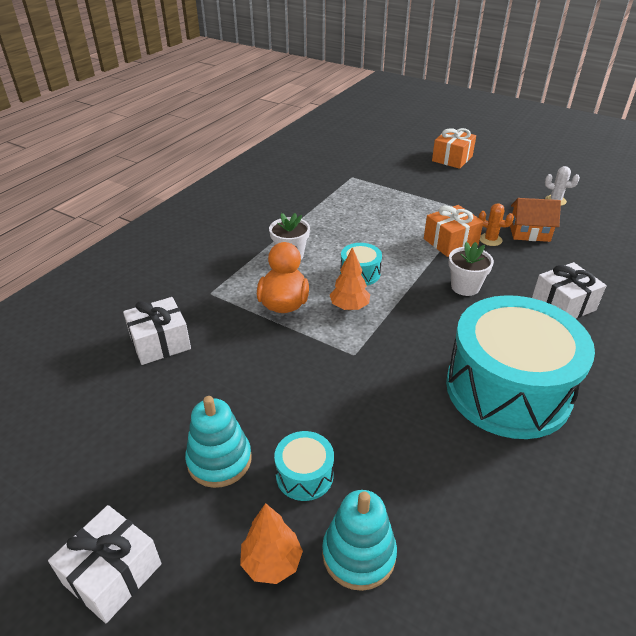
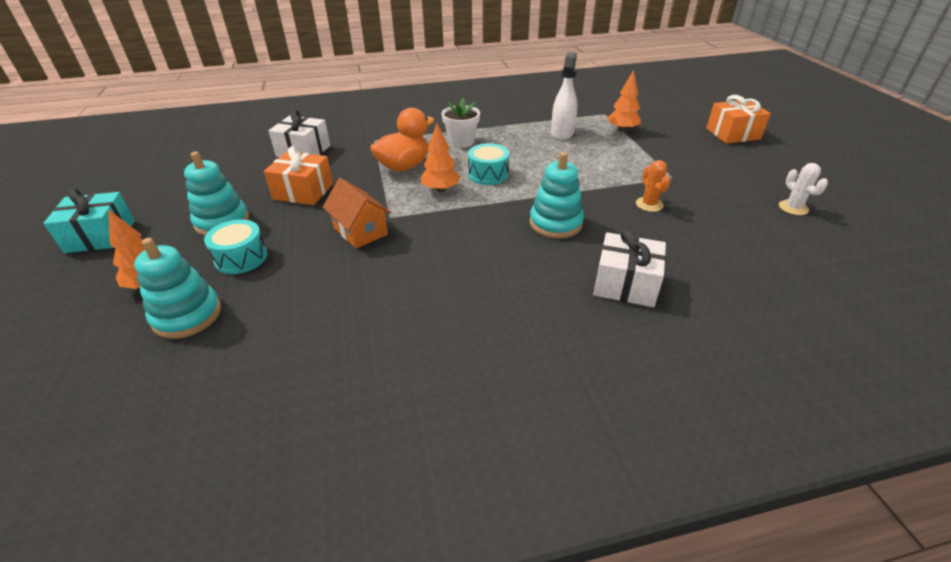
camera: 45 degrees right, 0 degrees up
(112, 574) = (100, 236): white gift -> turquoise gift
(350, 208) = (562, 133): none -> white spray bottle
(385, 186) = (622, 130): none -> orange tree
(450, 242) = (605, 189): orange gift -> orange gift (303, 191)
(465, 287) = (555, 223): white flower pot -> turquoise stacking toy
(507, 389) = (451, 304): turquoise drum -> none
(529, 233) = (704, 218): orange house -> orange house (360, 231)

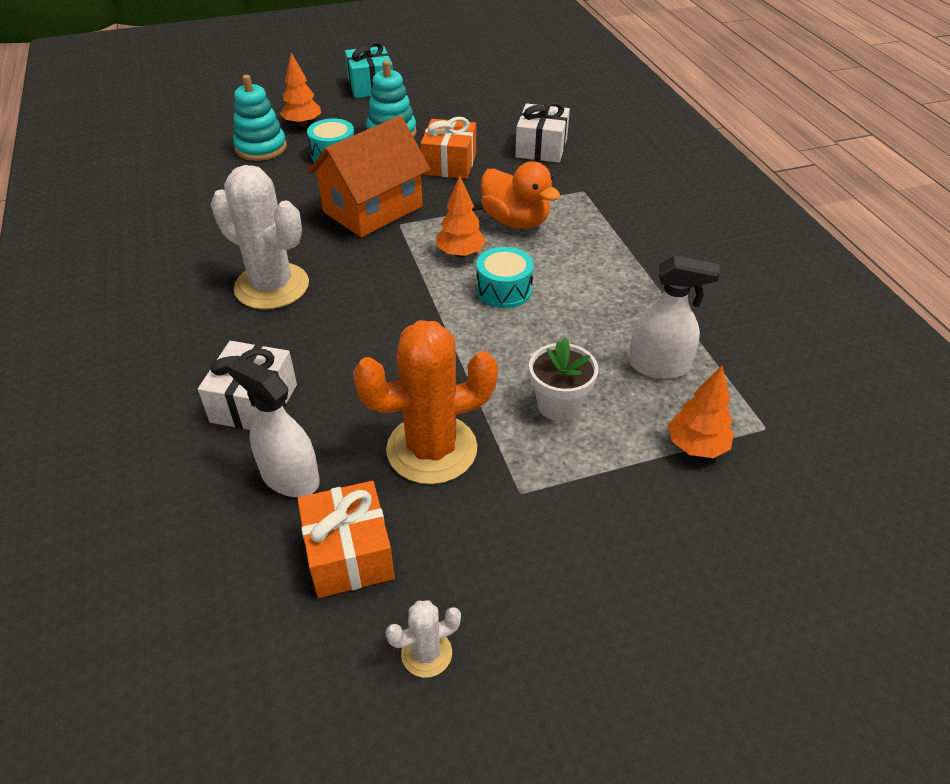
camera: 85 degrees right, 5 degrees up
(360, 231) = (373, 209): orange house -> orange house, size x1.62
(461, 142) = (596, 262): white flower pot -> white flower pot (559, 404)
(470, 286) = (272, 286): none -> white cactus
(555, 223) = (383, 350): turquoise stacking toy -> none
(649, 204) = (432, 449): orange cactus -> orange cactus, size x2.19
(694, 261) = (290, 477): none -> white spray bottle
(732, 134) = (738, 638): orange gift -> orange gift (349, 554)

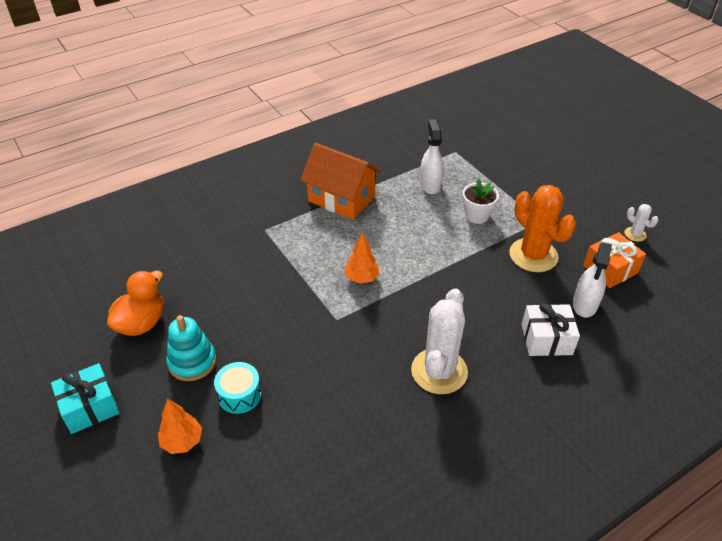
camera: 105 degrees left, 0 degrees up
(261, 148) = (238, 460): turquoise stacking toy -> none
(373, 209) = (321, 340): orange house -> orange house (341, 199)
(449, 164) = (241, 309): orange gift -> none
(504, 290) = (392, 251): turquoise drum -> none
(515, 221) = (313, 257): orange duck -> orange duck (141, 323)
(541, 148) = (205, 259): white gift -> none
(696, 446) = (479, 171): orange tree -> none

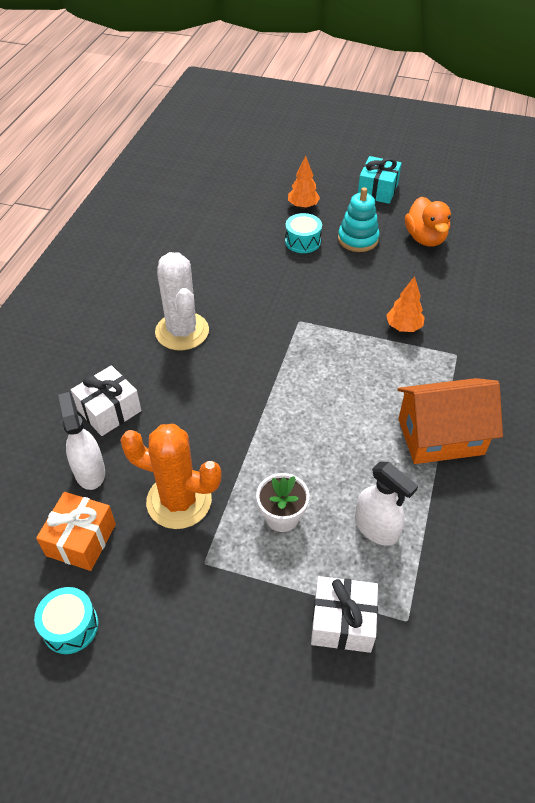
camera: 140 degrees right, 5 degrees up
(362, 278) = (319, 365): orange tree -> orange tree (403, 327)
(487, 166) = (342, 622): none -> white gift
(635, 234) = (70, 626): white cactus -> turquoise drum

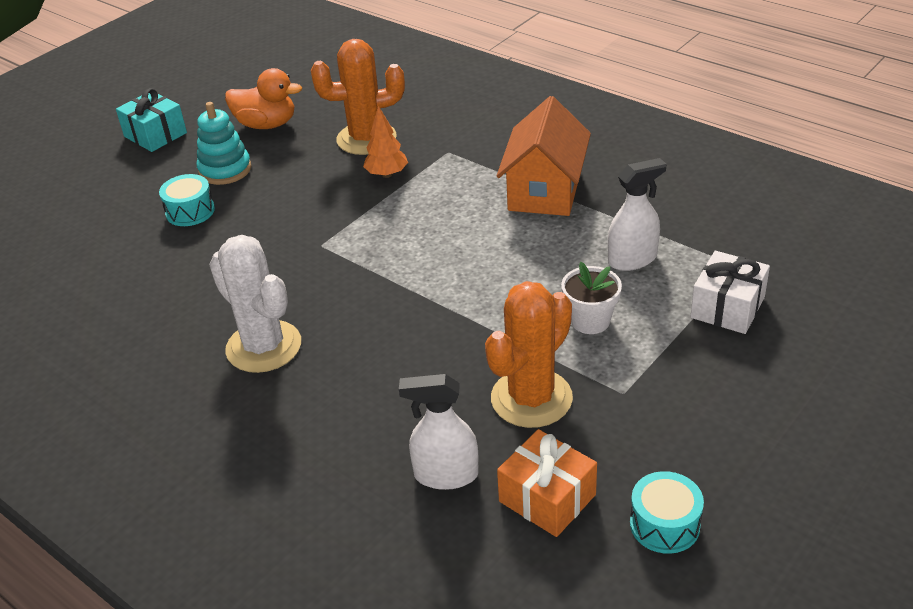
camera: 65 degrees left, 10 degrees down
(109, 410) = (355, 440): white gift -> none
(182, 331) = (264, 347): white cactus -> white cactus turned 45 degrees clockwise
(303, 206) = (126, 196): orange tree -> none
(443, 299) = (366, 139): none -> orange cactus

